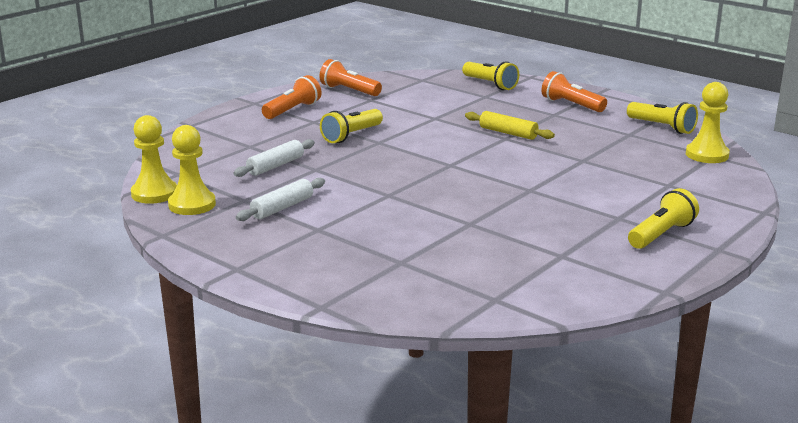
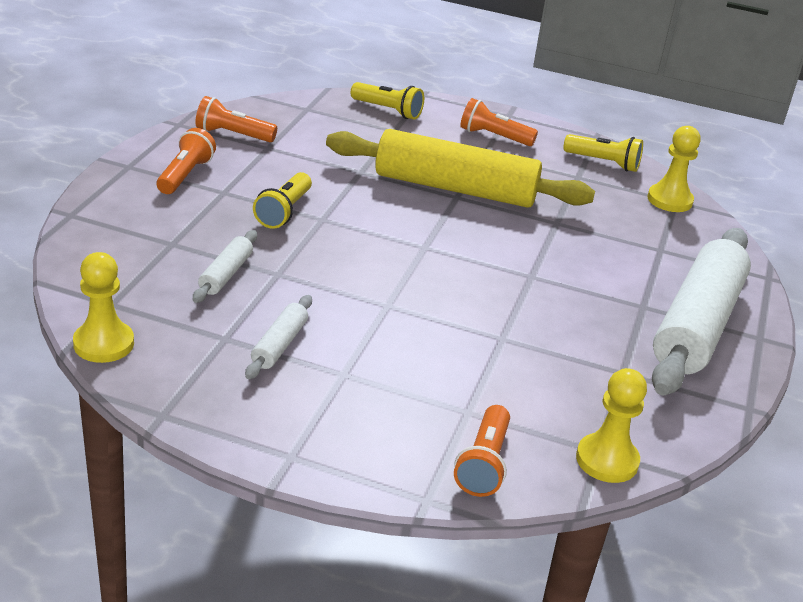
camera: 25 degrees left, 10 degrees up
(192, 205) = (165, 356): yellow pawn -> yellow pawn (607, 460)
(386, 293) = (484, 464): none -> orange flashlight
(508, 133) = (455, 188): yellow rolling pin -> yellow rolling pin, size x2.34
(661, 234) = (697, 325): yellow flashlight -> white rolling pin

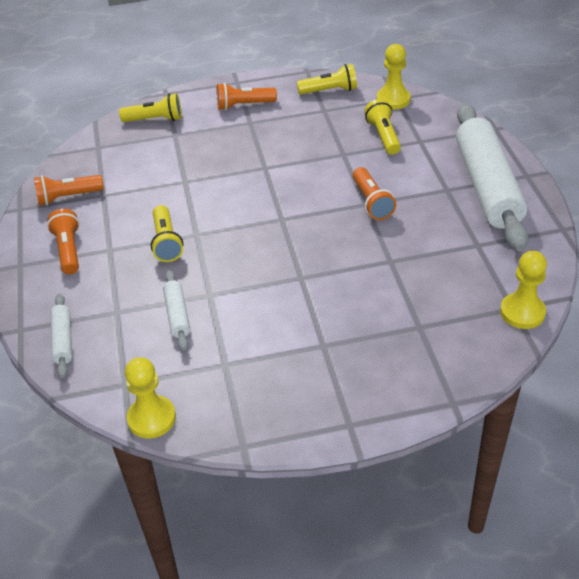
camera: 25 degrees left, 10 degrees up
(279, 345) = (265, 348): white rolling pin -> white rolling pin (63, 340)
(455, 188) = (258, 161): yellow rolling pin -> none
(484, 464) = (461, 358): orange flashlight -> orange flashlight (371, 202)
(621, 226) = (383, 136): none -> yellow flashlight

